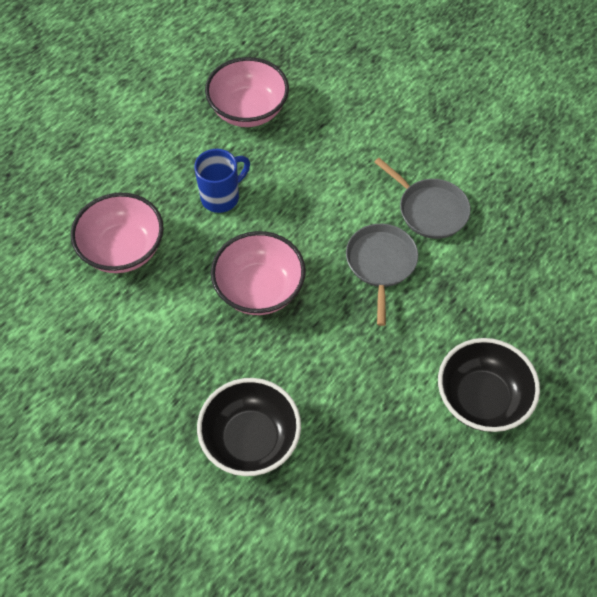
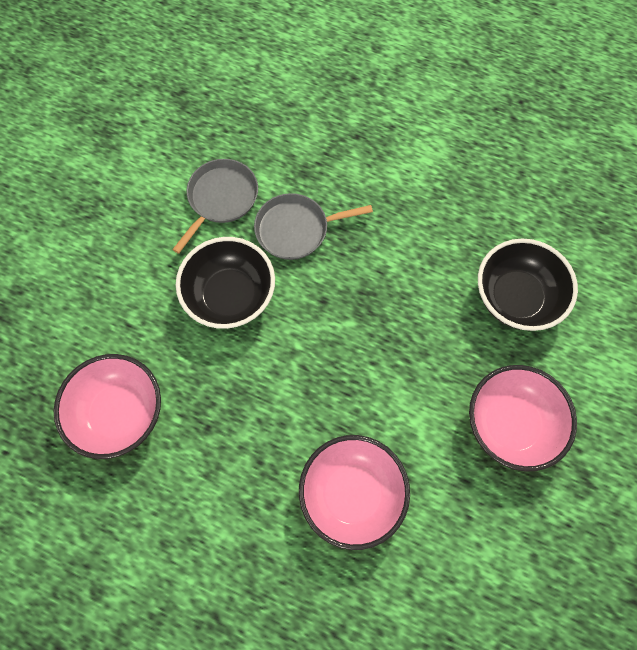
camera: 105 degrees left, 10 degrees up
(221, 197) = (253, 406): blue mug -> none
(259, 289) = (358, 333): pink bowl -> pink bowl (510, 424)
(481, 399) = (409, 128): black bowl -> black bowl (230, 296)

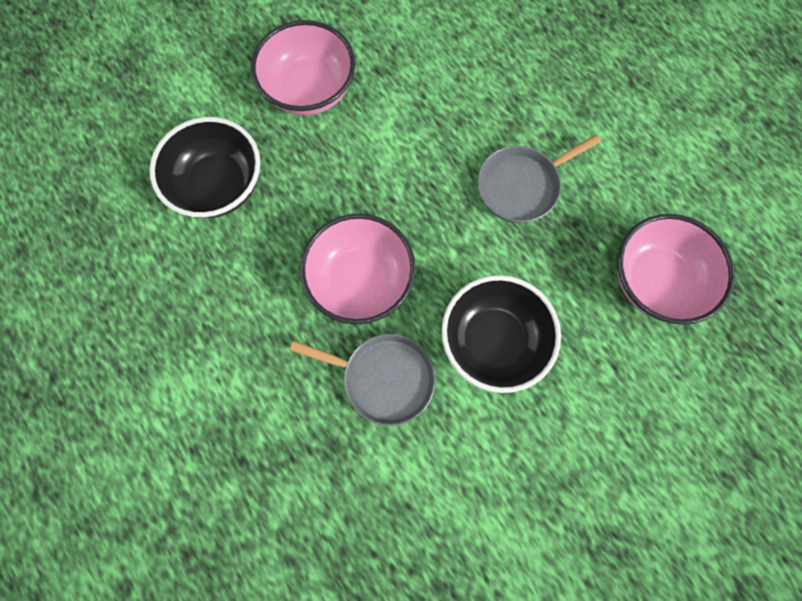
camera: 150 degrees left, 5 degrees up
(221, 198) = (446, 467): grey pan -> grey pan (521, 186)
(352, 493) = (476, 108): pink bowl -> pink bowl (361, 280)

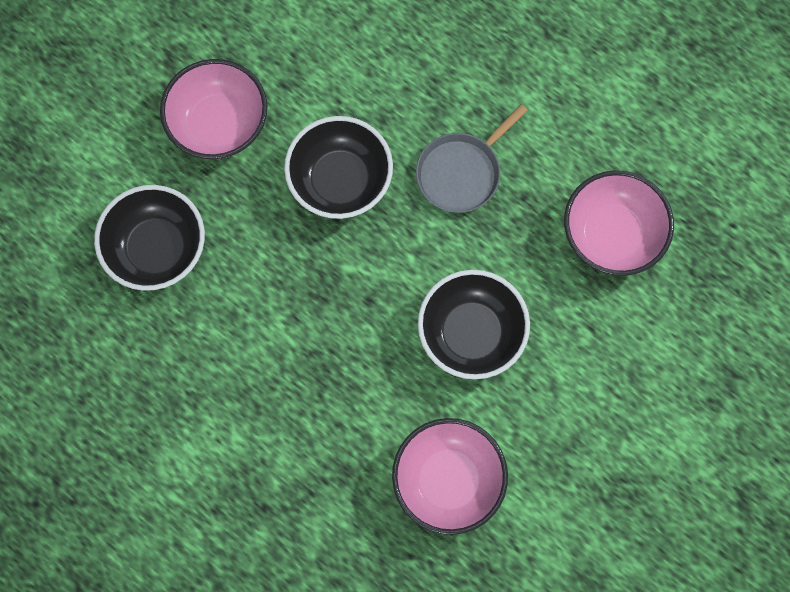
camera: 15 degrees left, 0 degrees up
(361, 280) = (328, 308): pink bowl -> pink bowl (448, 480)
(384, 378) = (376, 396): grey pan -> none
(405, 166) = (340, 181): none -> black bowl

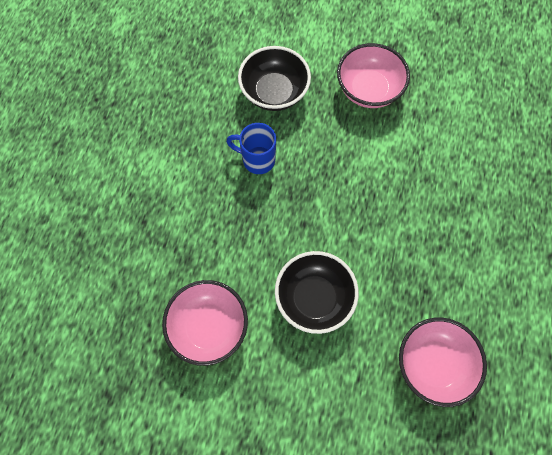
camera: 65 degrees right, 5 degrees down
(248, 318) = (257, 160): none -> blue mug
(340, 181) = (372, 172): black bowl -> none
(461, 172) = (420, 243): grey pan -> none

